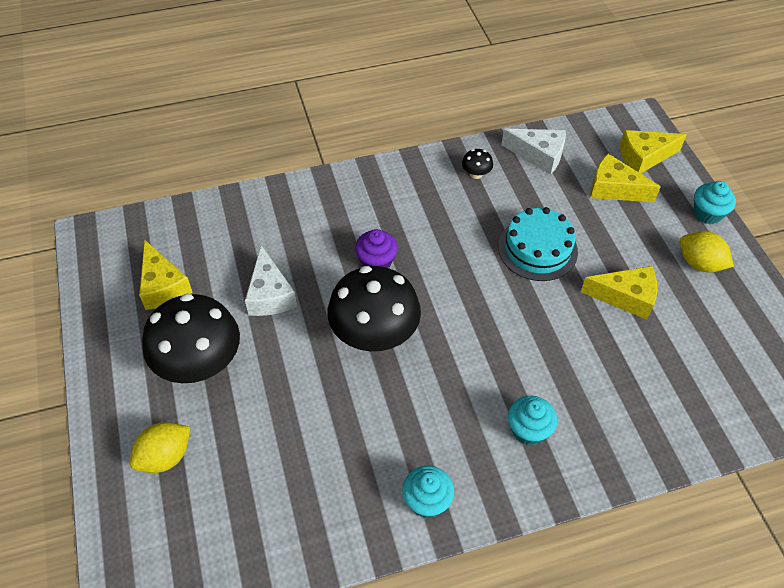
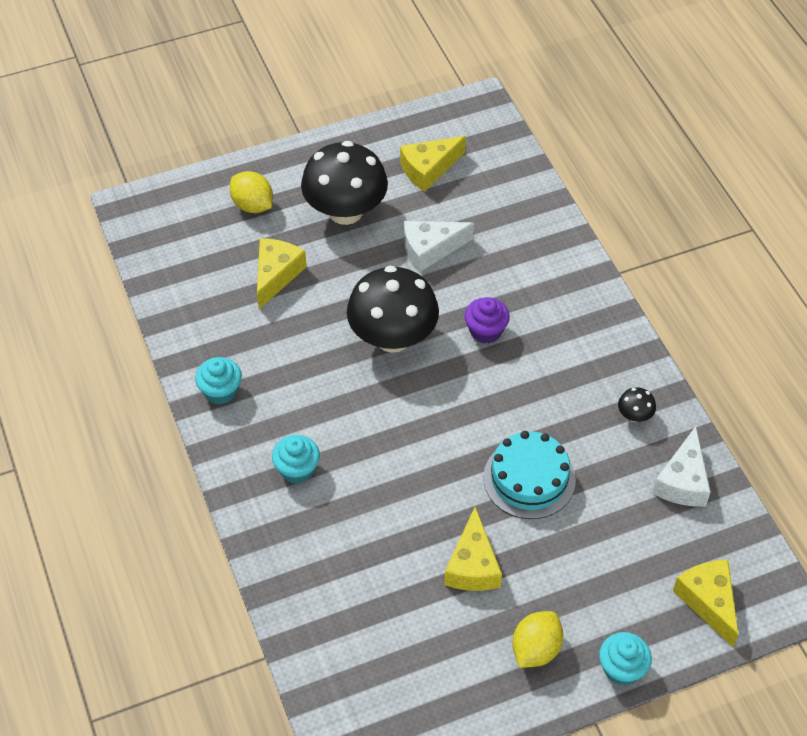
camera: 85 degrees right, 0 degrees up
(614, 189) = (642, 563): yellow cheese -> yellow cheese (276, 275)

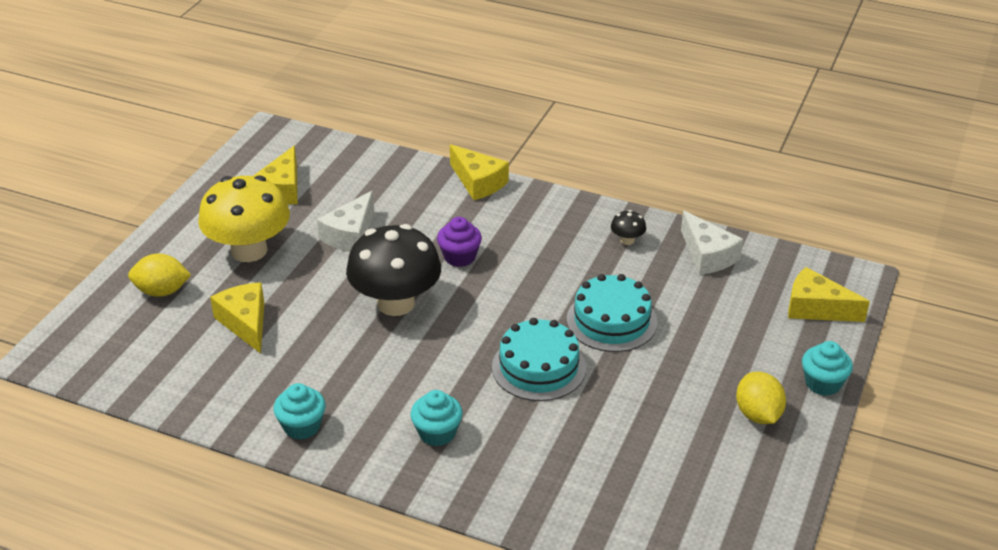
camera: 45 degrees left, 15 degrees down
(345, 211) = (249, 250): black mushroom -> yellow mushroom
(427, 474) = (539, 367): none -> turquoise cake
(472, 565) = (647, 398): yellow cheese -> yellow cheese (478, 182)

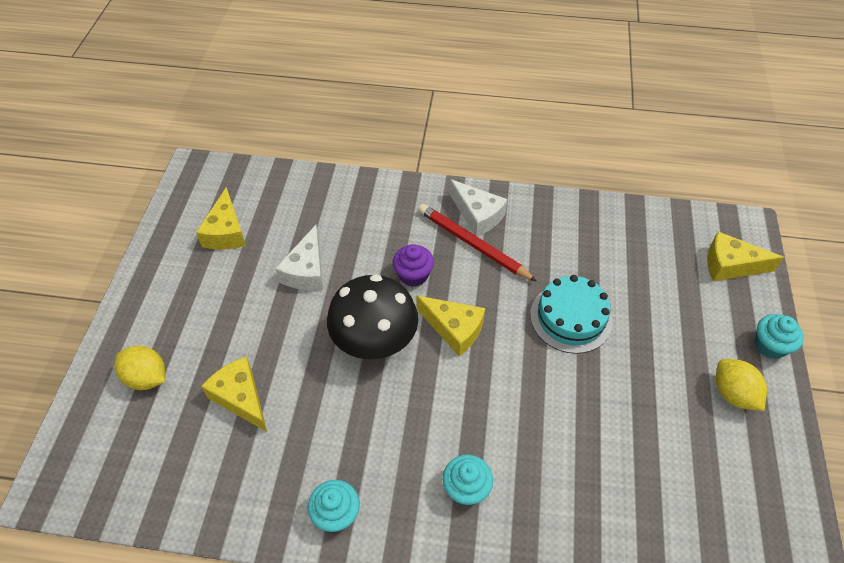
camera: 15 degrees left, 15 degrees up
(162, 291) = (147, 378): yellow lemon -> yellow lemon turned 45 degrees clockwise
(249, 250) = (217, 309): yellow mushroom -> none
(478, 182) = (400, 189): yellow cheese -> yellow cheese (454, 329)
(535, 242) = (473, 244): none -> red pencil
(539, 367) = (528, 386): turquoise cake -> none
(627, 240) = (550, 226): black mushroom -> none
(707, 255) = (621, 228): white cheese -> white cheese (477, 215)

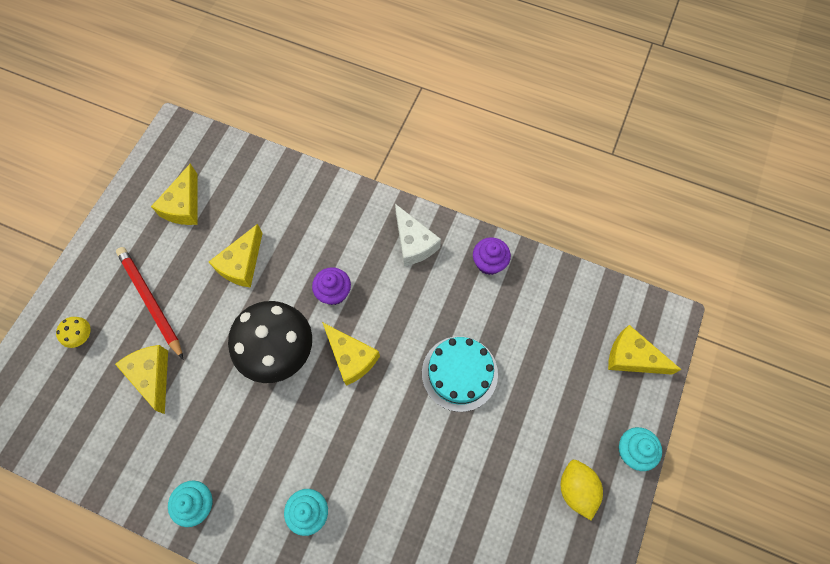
camera: 15 degrees right, 15 degrees up
(147, 378) = (82, 336): yellow lemon -> yellow mushroom
(306, 271) = (242, 264): white cheese -> yellow cheese
(473, 244) = (398, 273): red pencil -> red pencil (151, 301)
(558, 216) = (489, 263): none -> purple cupcake

